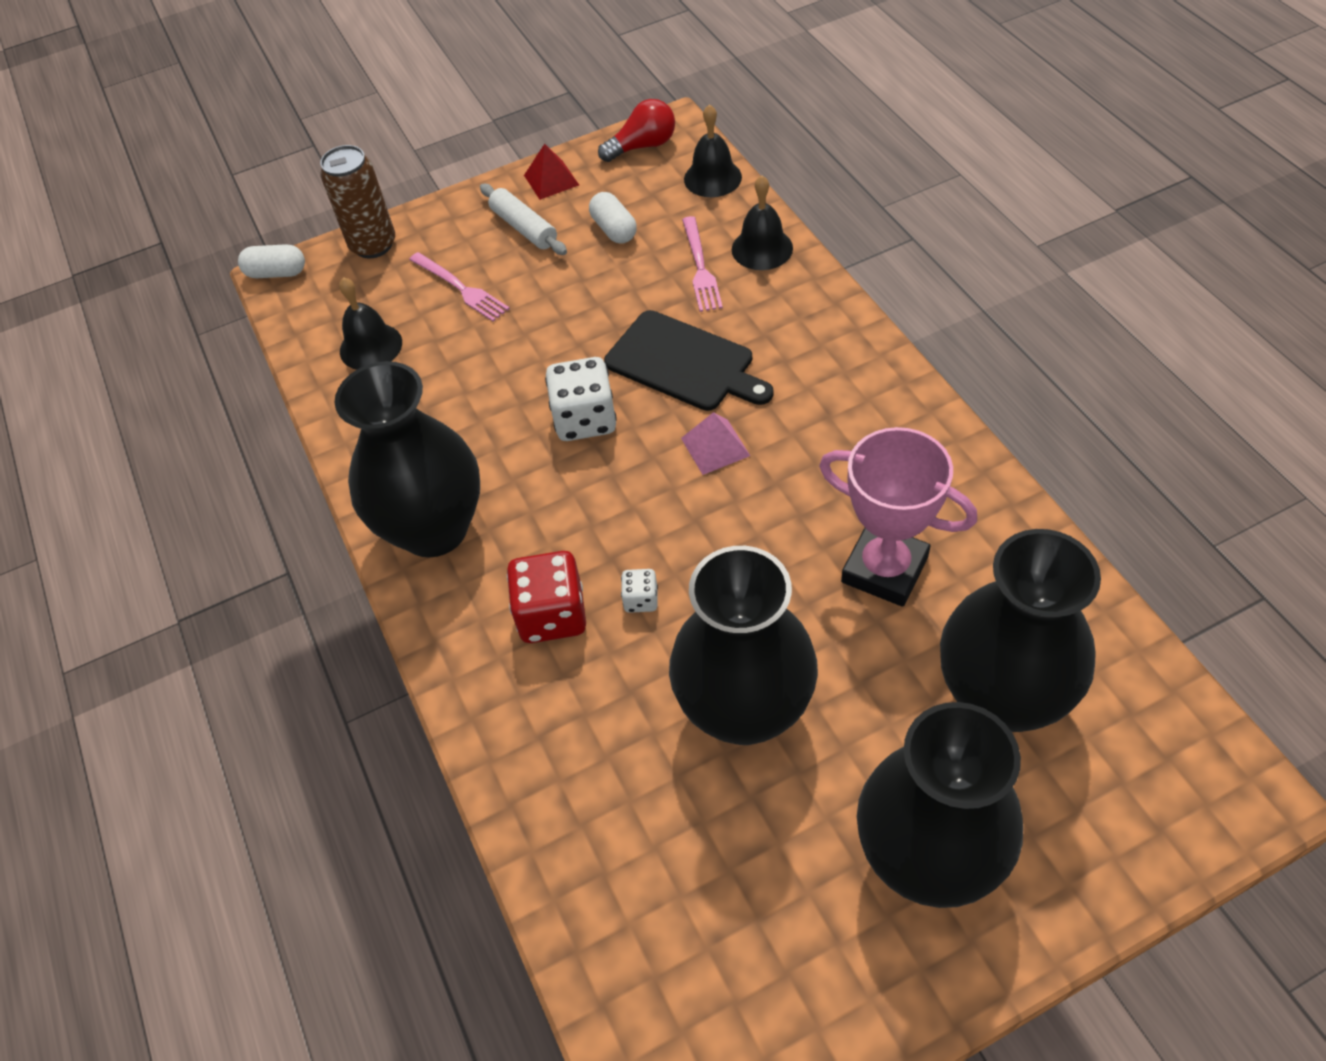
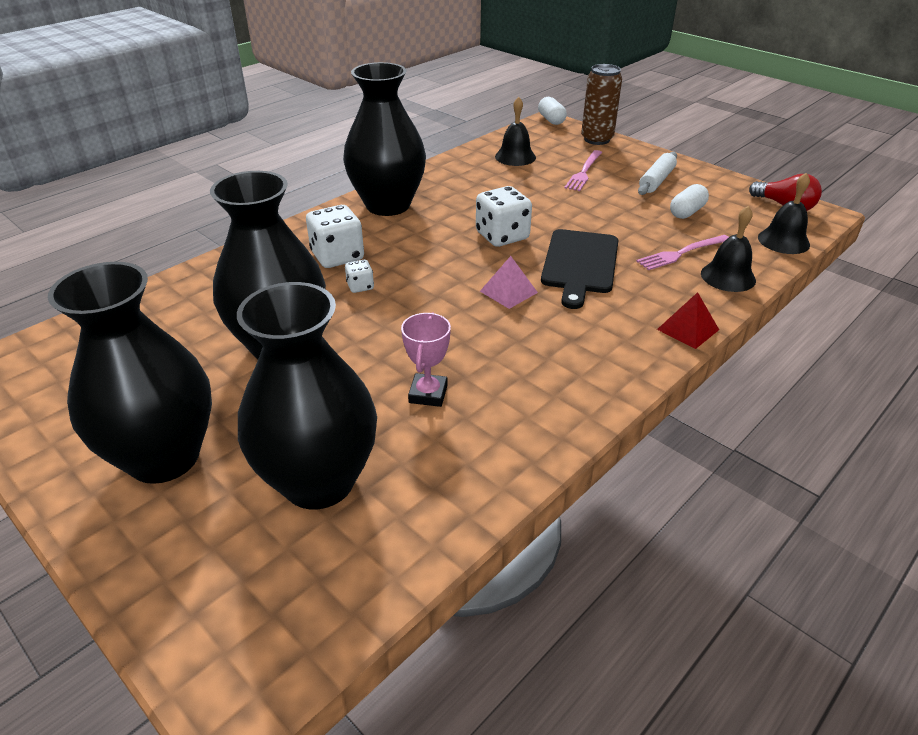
camera: 65 degrees right, 15 degrees down
(551, 180) = (711, 180): red pyramid -> red pyramid (688, 329)
(552, 615) = (337, 256): red dice -> white dice
(884, 569) = (428, 394): pink trophy -> pink trophy, size x0.58

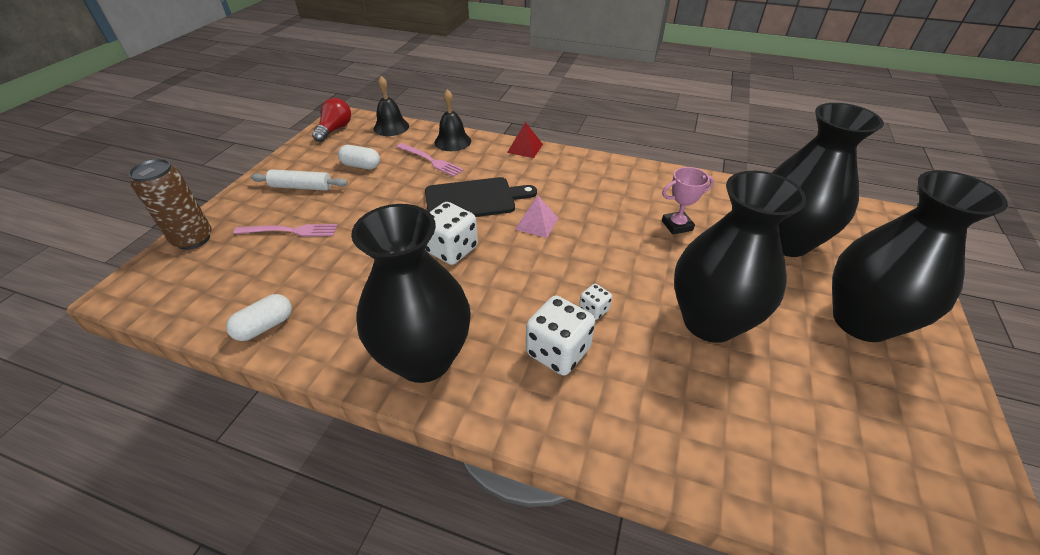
camera: 115 degrees left, 5 degrees up
(515, 157) = (253, 290): black bell -> none
(551, 120) = (118, 290): white capsule -> white capsule (265, 326)

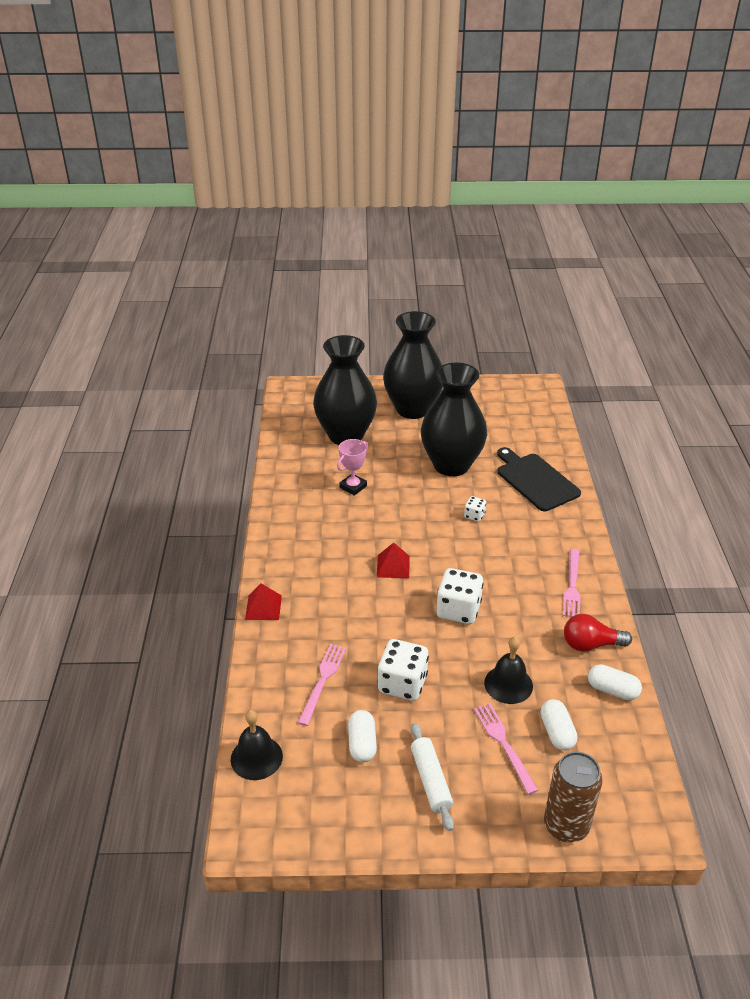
camera: 110 degrees left, 5 degrees down
(267, 266) = (556, 732): none -> white capsule
(335, 129) = (285, 824): red light bulb -> red light bulb (590, 644)
(424, 358) = (572, 585): black vase -> pink fork
(452, 141) = (271, 676): black bell -> black bell (508, 684)
(473, 199) = (379, 619): black cutting board -> black cutting board (535, 480)
(536, 223) = (393, 566): pink pyramid -> red pyramid
(558, 351) = (521, 525): white dice -> white dice (402, 684)
(677, 225) = (353, 487): pink trophy -> pink trophy turned 75 degrees clockwise

